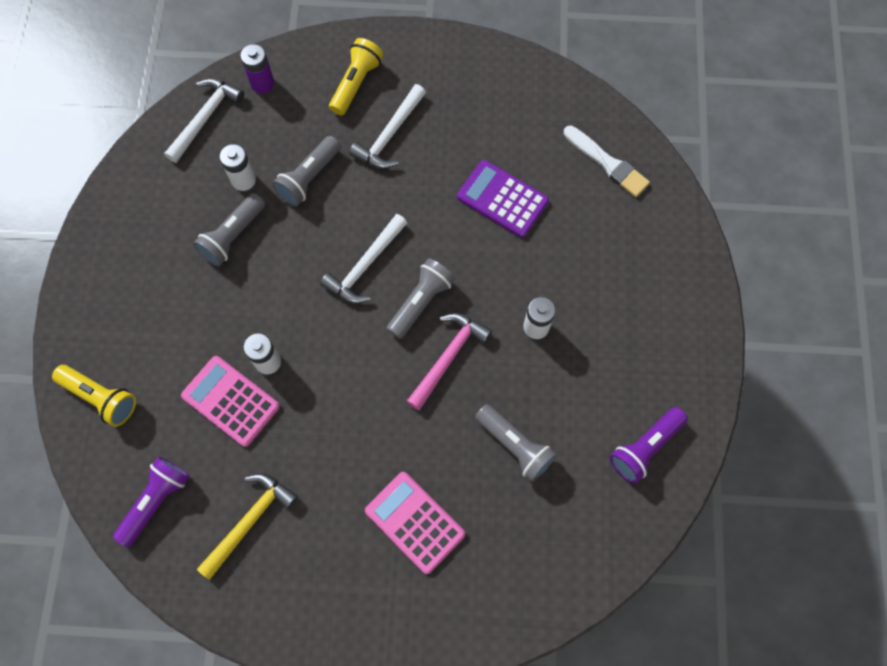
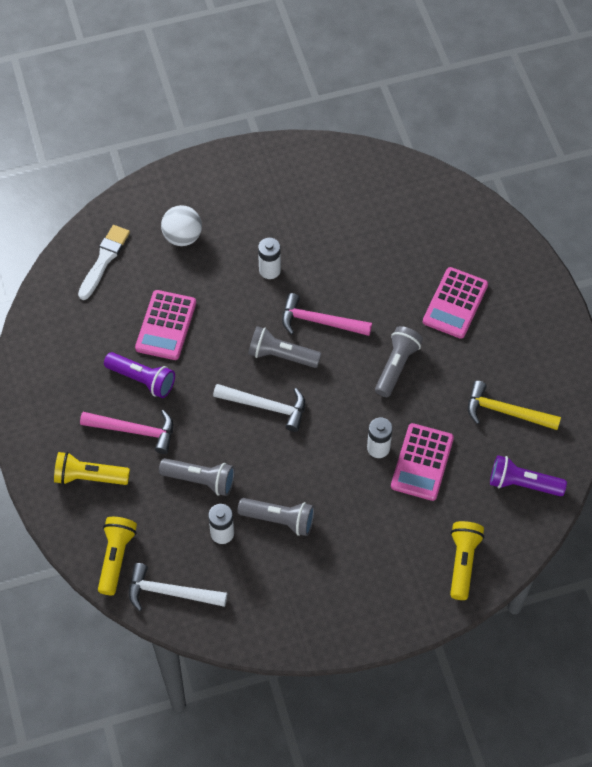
camera: 110 degrees left, 10 degrees down
(262, 83) = (116, 557): purple battery -> yellow flashlight
(390, 135) = (134, 430): white hammer -> pink hammer
(502, 199) = (166, 325): purple calculator -> pink calculator
(515, 446) = (370, 257): grey flashlight -> grey flashlight (396, 366)
(612, 249) = (182, 237): none -> white ball
(644, 447) = (335, 177): purple flashlight -> purple flashlight (142, 379)

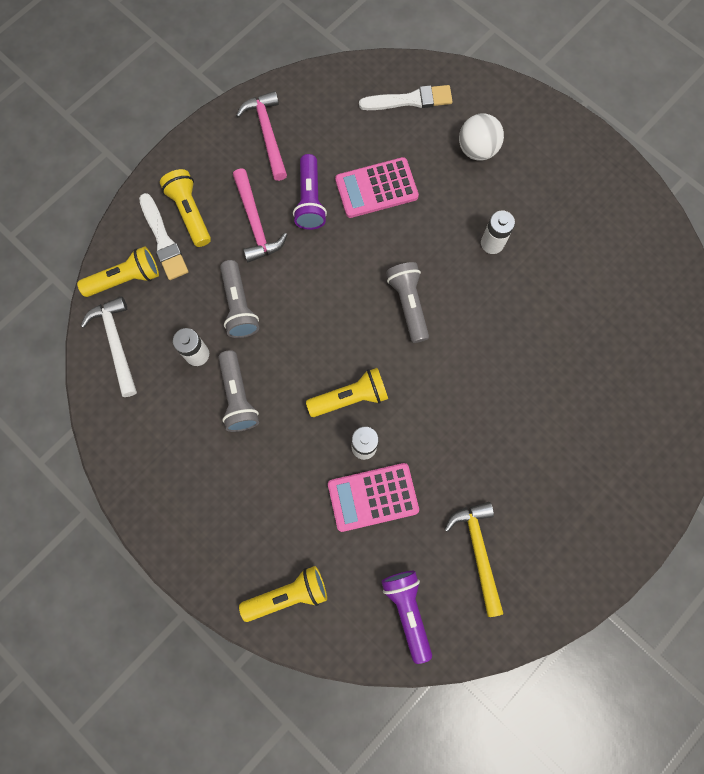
camera: 60 degrees right, 15 degrees up
(100, 510) = (163, 240): none -> white brush
(266, 406) = (346, 320): white hammer -> none
(319, 322) = (466, 318): pink hammer -> pink hammer (267, 134)
(332, 437) = (350, 397): none -> yellow flashlight
(396, 366) = (463, 416): grey flashlight -> none
(455, 303) = (569, 435): pink calculator -> none

